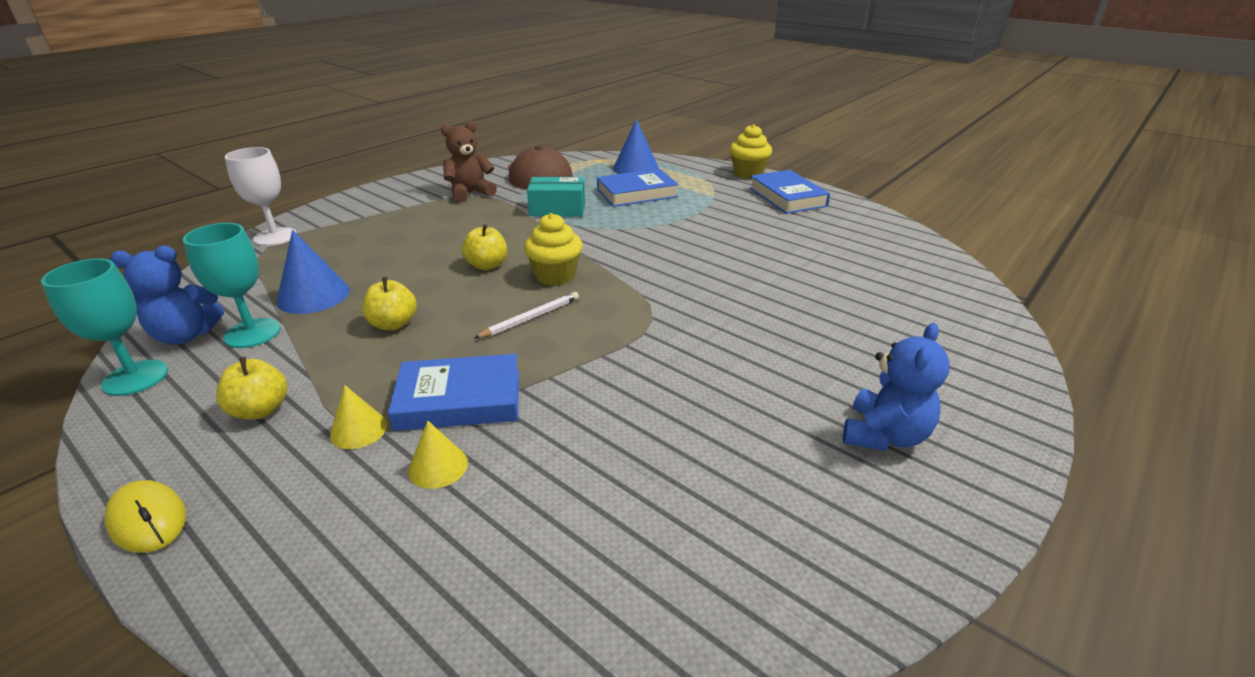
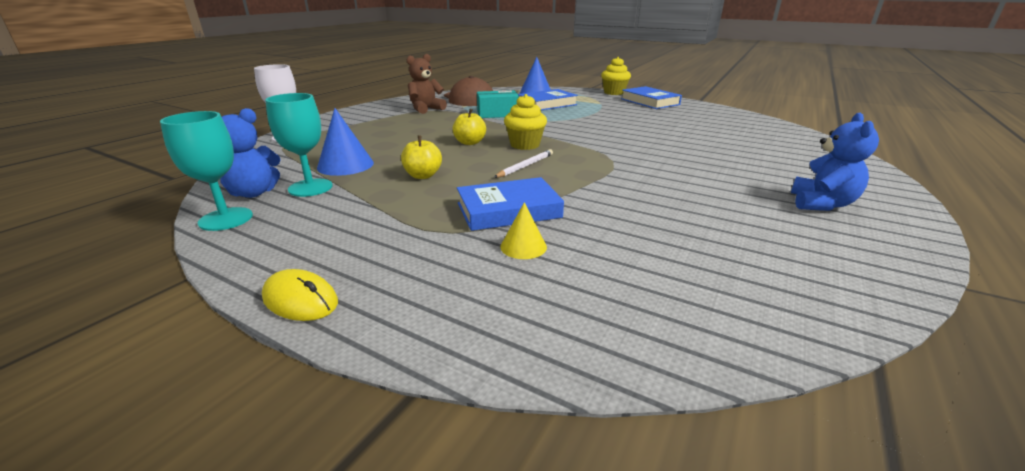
camera: 10 degrees left, 5 degrees down
(260, 410) = (351, 228): yellow apple -> none
(358, 430) = (442, 232): yellow cone -> none

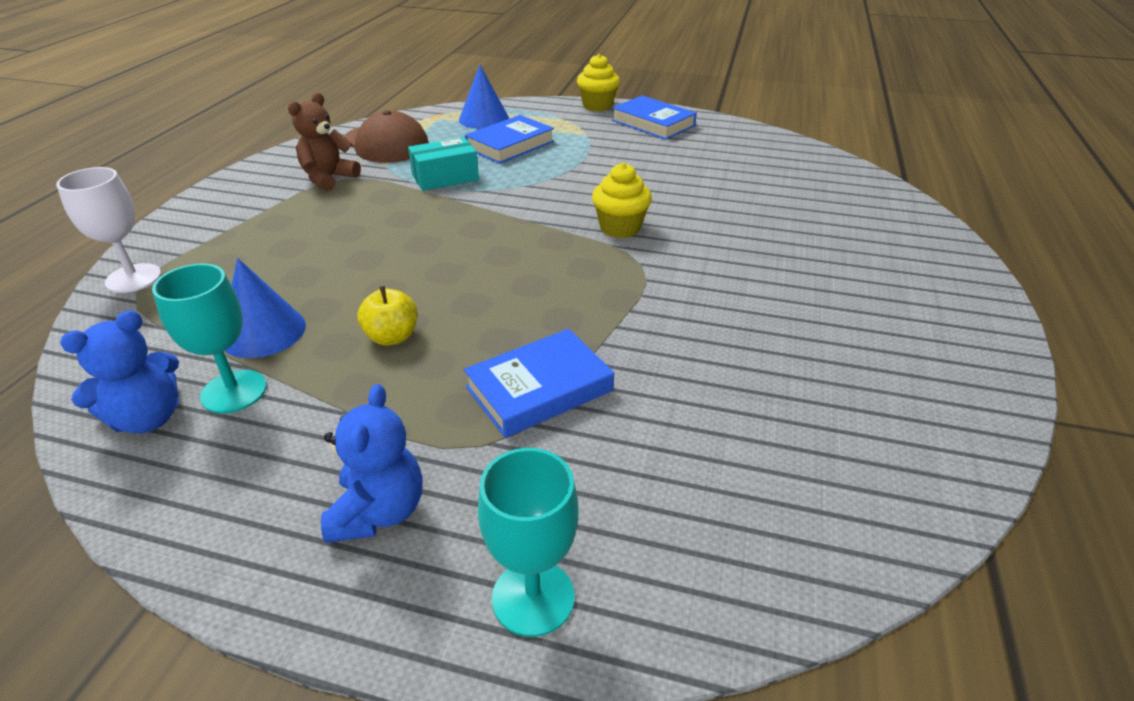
camera: 15 degrees left, 10 degrees up
(226, 219) = (137, 482): turquoise goblet -> turquoise goblet (533, 597)
(300, 300) = (336, 611): yellow mouse -> none
(469, 143) = (430, 252): yellow apple -> none
(523, 246) = (582, 454): yellow cone -> none
(525, 145) = (512, 246): yellow cupcake -> yellow cupcake (620, 228)
(525, 166) = (529, 293): white pencil -> none
(821, 204) = (901, 311): blue teddy bear -> blue teddy bear (379, 511)

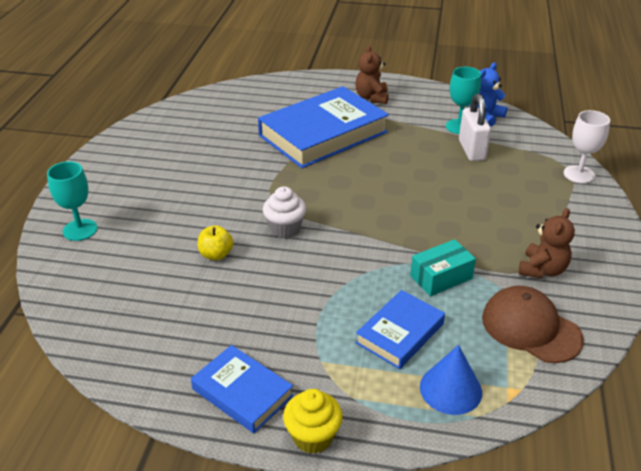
camera: 175 degrees right, 0 degrees up
(263, 332) = (471, 150): blue cone -> white padlock
(379, 511) = (372, 98): blue teddy bear -> brown teddy bear
(392, 337) = (403, 151): yellow apple -> yellow apple (216, 254)
(533, 597) = (313, 84): turquoise goblet -> turquoise goblet (80, 230)
(539, 389) = (323, 134): blue book -> blue book, size x1.91
(620, 228) = (285, 229): yellow cupcake -> white cupcake

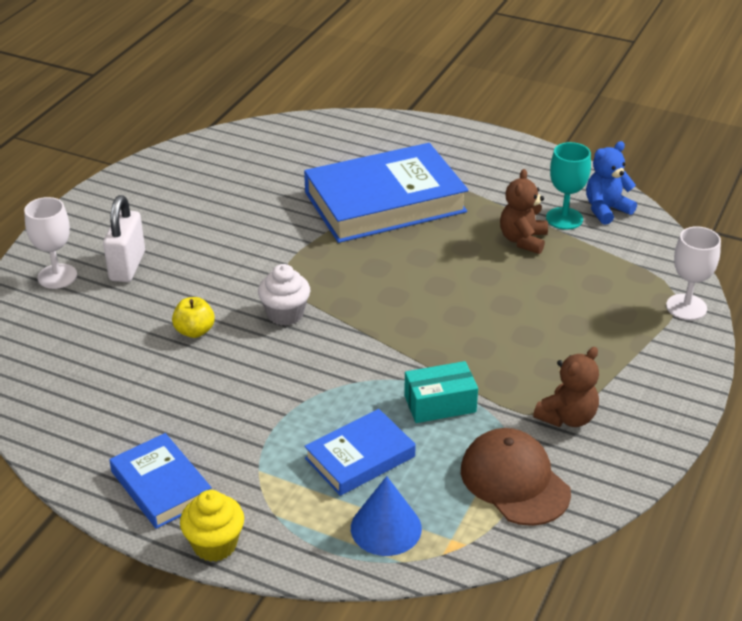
camera: 15 degrees right, 0 degrees up
(80, 230) = (57, 276): turquoise goblet -> white goblet
(372, 98) = (470, 161): brown teddy bear -> brown teddy bear (523, 240)
(471, 150) = (563, 253): white padlock -> white padlock (127, 266)

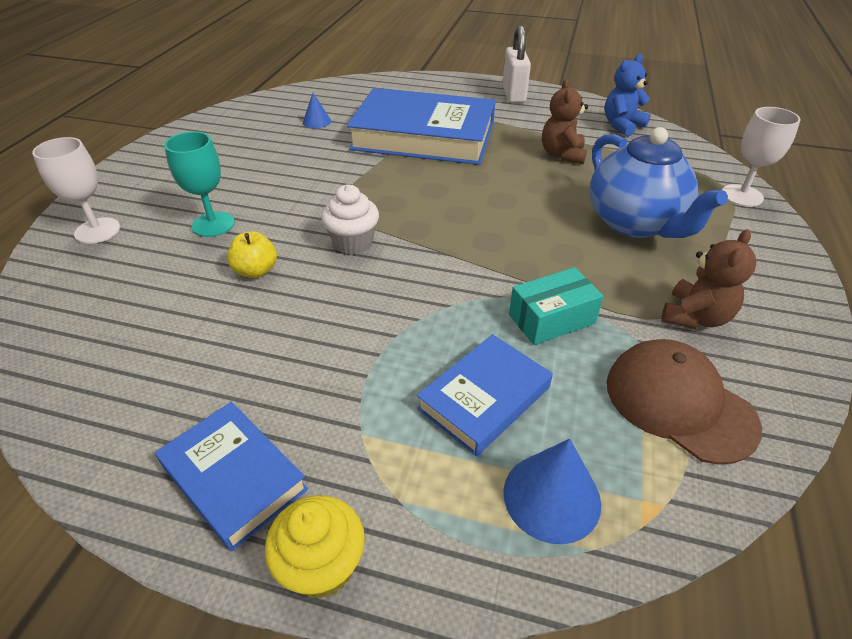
camera: 10 degrees left, 5 degrees up
(127, 266) = (176, 213): white padlock -> white padlock (513, 94)
(276, 172) = (317, 121): none -> blue cone
(385, 202) = (423, 136): blue book -> blue book turned 45 degrees clockwise
(560, 324) = (635, 223): none -> blue teapot
(564, 218) = (590, 135): turquoise goblet -> turquoise goblet (213, 224)

